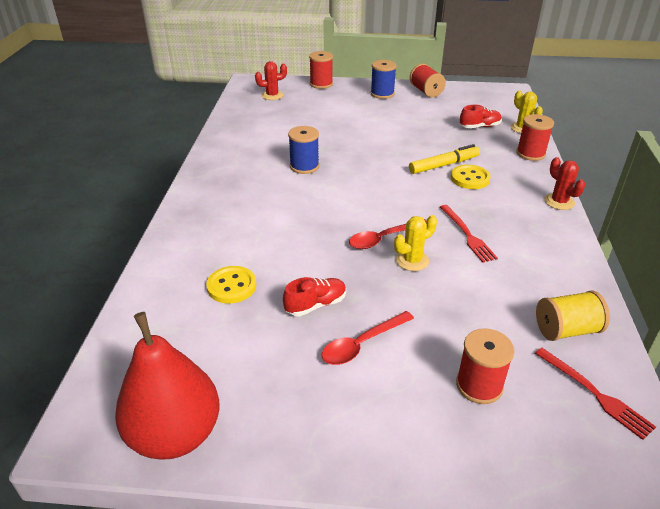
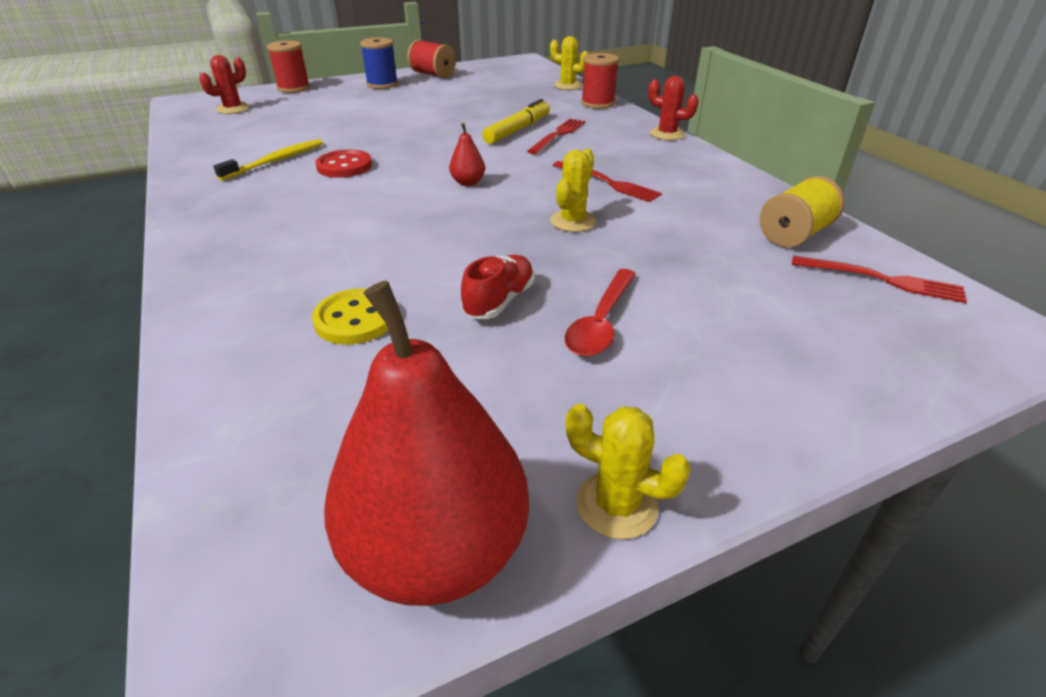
camera: 30 degrees left, 0 degrees up
(268, 150) = (276, 161): none -> yellow toothbrush
(272, 455) = (616, 505): none -> yellow cactus
(304, 166) = (344, 166): blue spool -> red button
(370, 204) = (468, 183): none -> red pear
(383, 238) = (517, 210): red spoon -> none
(470, 178) = (558, 135): yellow button -> red fork
(479, 127) = (522, 92): red shoe -> none
(479, 385) = (772, 315): red spool -> none

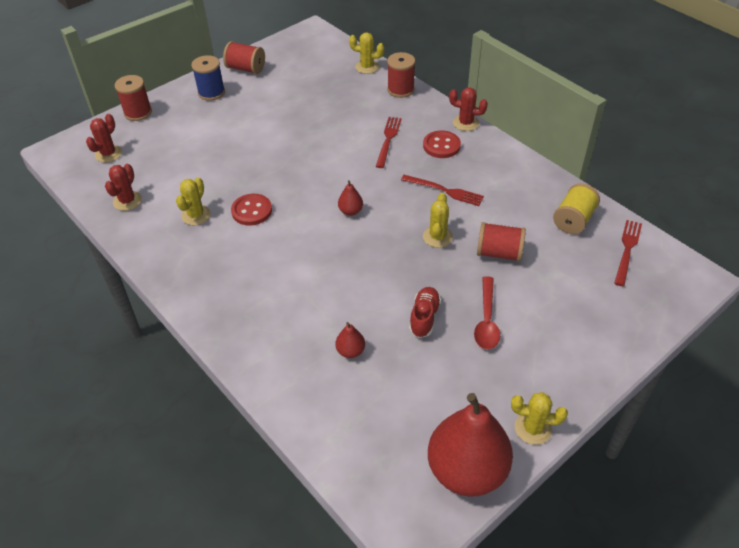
camera: 15 degrees left, 10 degrees up
(213, 141) = (127, 201): none -> red cactus
(276, 161) = (196, 215): yellow toothbrush -> yellow cactus
(355, 319) = (350, 351): yellow button -> red pear
(518, 130) = (355, 139): yellow marker -> none
(625, 147) = (441, 146): none -> red button
(658, 250) = (498, 253): none -> red spool
(882, 280) = (627, 250): red fork -> red fork turned 75 degrees counterclockwise

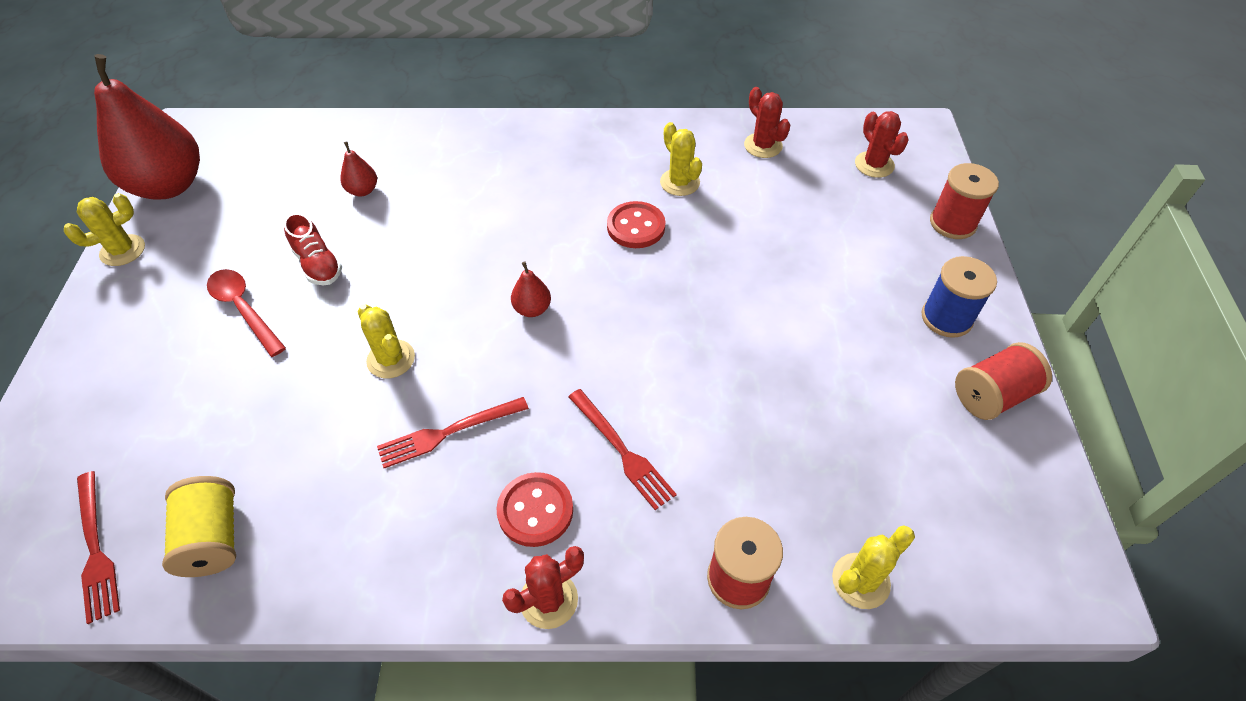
camera: 130 degrees right, 5 degrees up
(498, 253) = (291, 398): red spool -> none

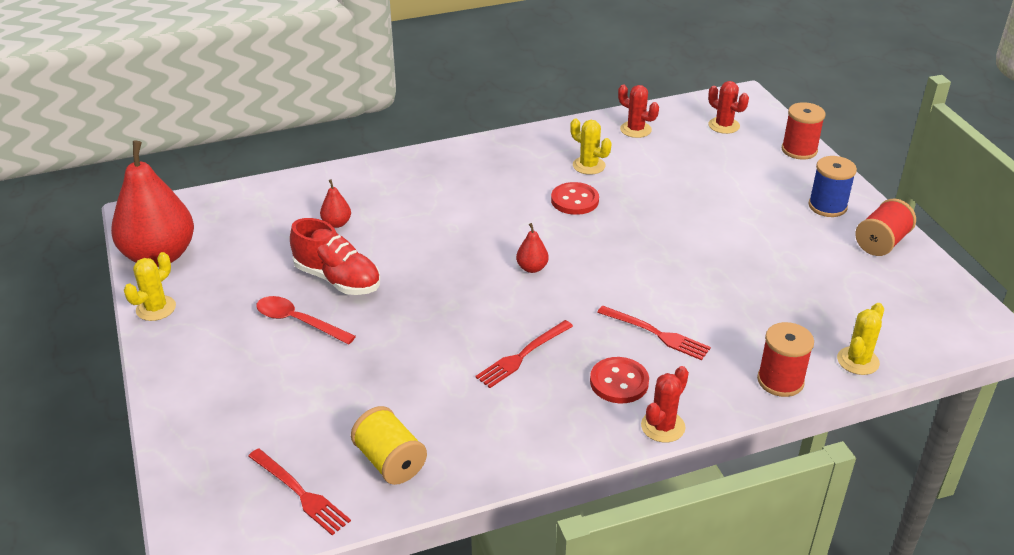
camera: 20 degrees left, 15 degrees down
(318, 264) = (337, 279): red shoe -> red shoe, size x1.50
(391, 359) = (445, 324): yellow cactus -> none

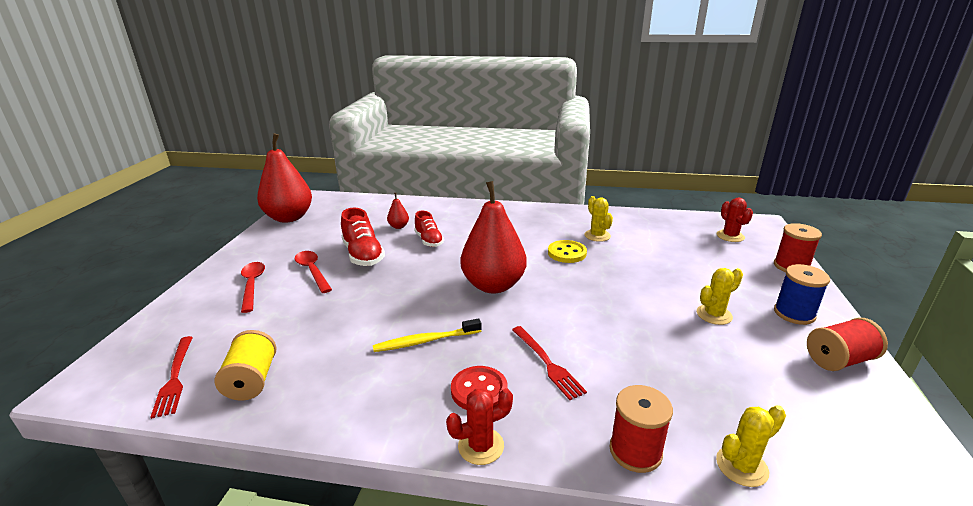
camera: 30 degrees right, 10 degrees down
(156, 308) = (253, 241): yellow cactus -> yellow cactus (714, 315)
(243, 366) = (252, 285): none -> red spoon
(399, 232) = (429, 240): none -> red shoe
(522, 355) = (425, 341): red fork -> yellow toothbrush
(532, 268) = (493, 285): red pear -> red pear, size x2.44
(574, 200) = (567, 253): red button -> yellow button
(635, 130) = (653, 223): red cactus -> none

